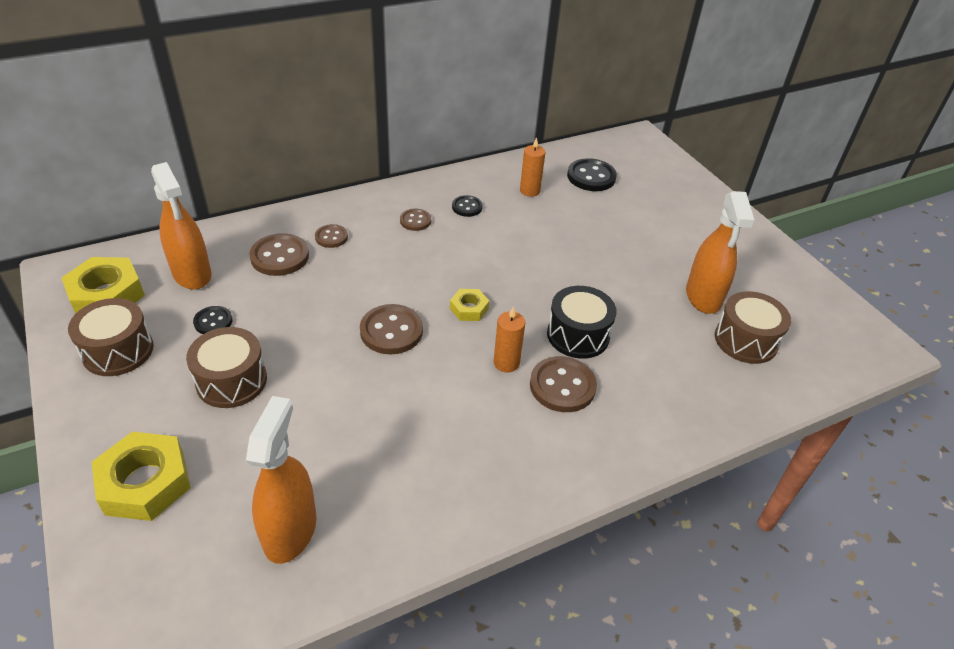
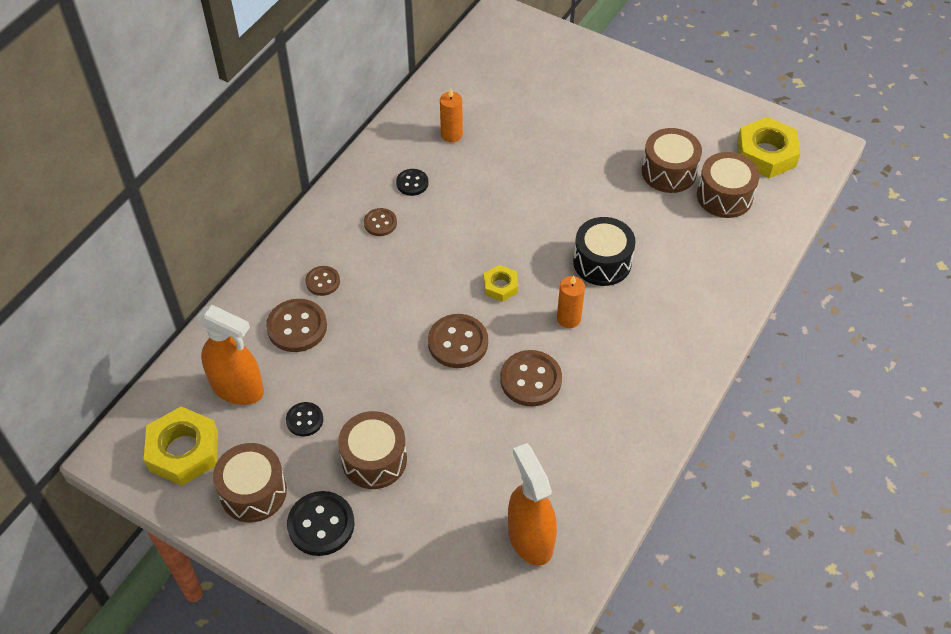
camera: 30 degrees left, 10 degrees up
(145, 483) = (393, 573): yellow nut -> yellow nut (766, 154)
(562, 386) = (624, 314): brown button -> brown button (531, 380)
(591, 177) = (492, 89): black button -> black button (321, 524)
(703, 297) = (669, 172): orange spray bottle -> brown drum

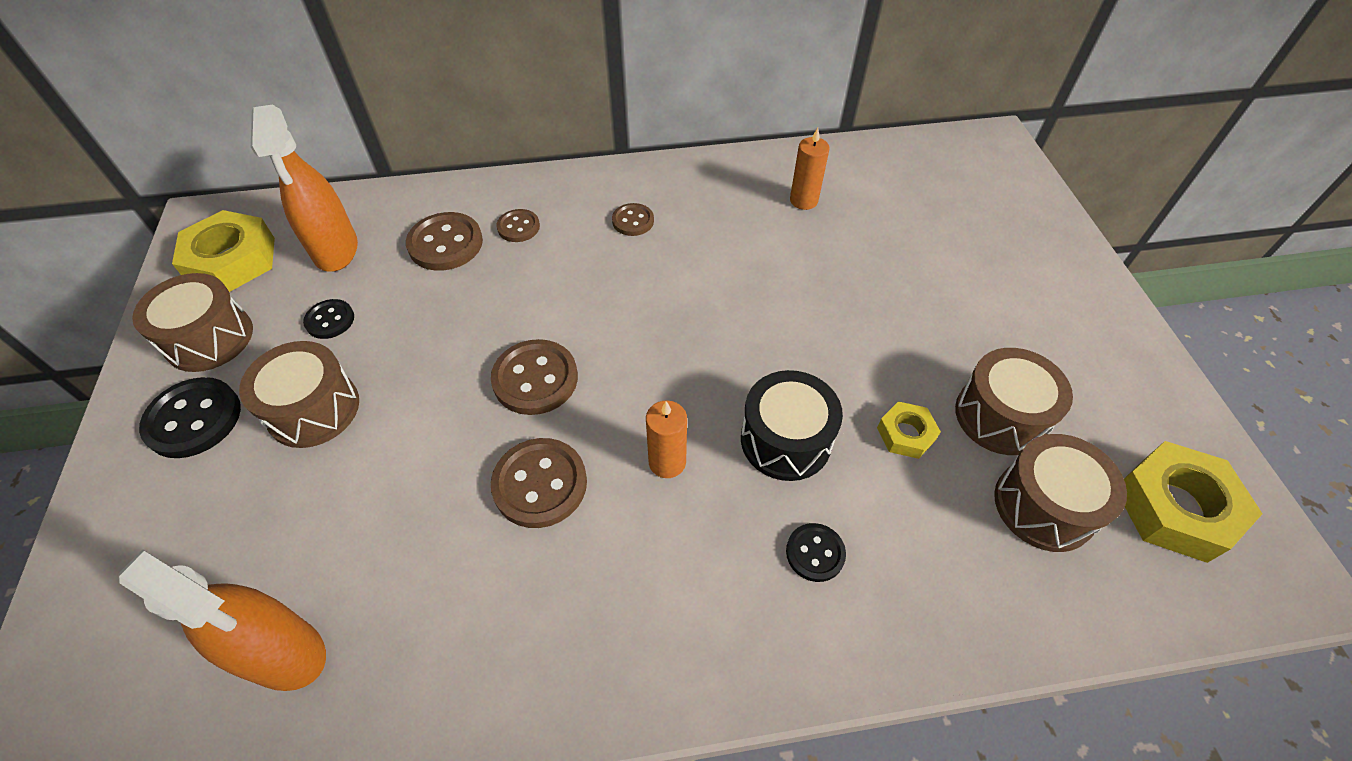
camera: 50 degrees right, 0 degrees up
(412, 183) = (708, 212): black button -> black button (815, 553)
(500, 286) = (650, 366): yellow nut -> yellow nut (905, 434)
(530, 538) = (284, 652): orange spray bottle -> orange spray bottle turned 90 degrees clockwise

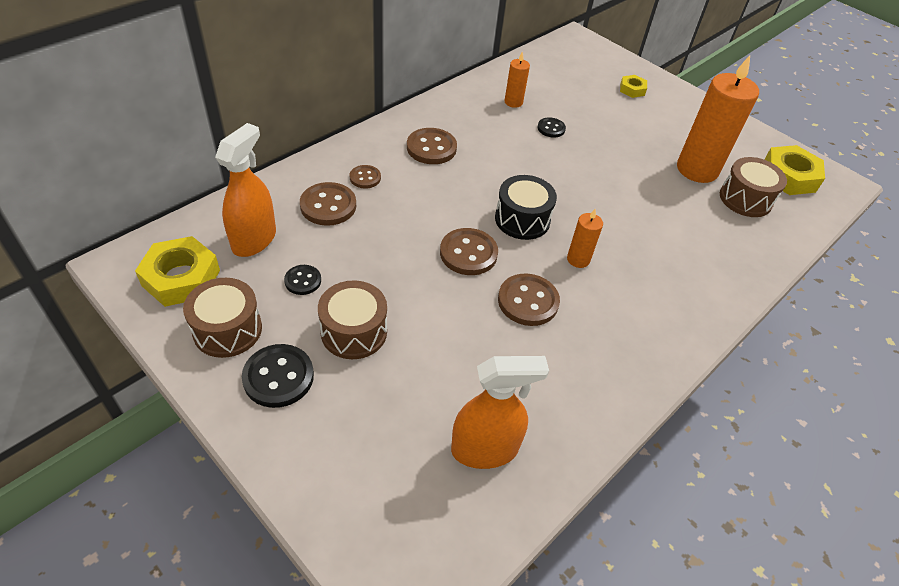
camera: 40 degrees left, 5 degrees down
(336, 250) = (254, 240): orange spray bottle -> orange spray bottle turned 105 degrees counterclockwise
(633, 221) = (431, 148): brown button -> brown button, size x1.70
(785, 440) = (621, 222): black drum -> black drum (522, 219)
(815, 553) = (680, 264): black button -> black button (551, 128)
(905, 434) = (667, 195): yellow nut -> yellow nut (632, 89)
(1000, 416) = (697, 169): brown drum -> orange candle

